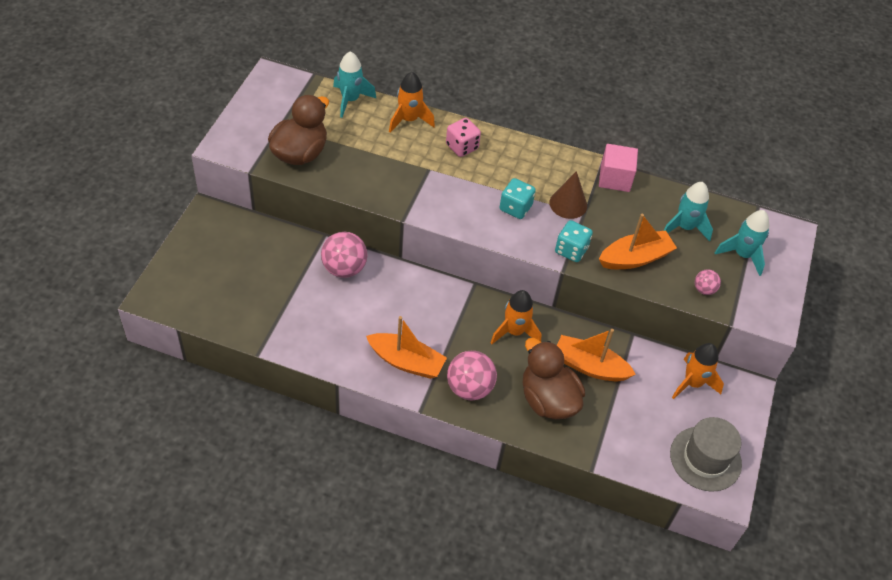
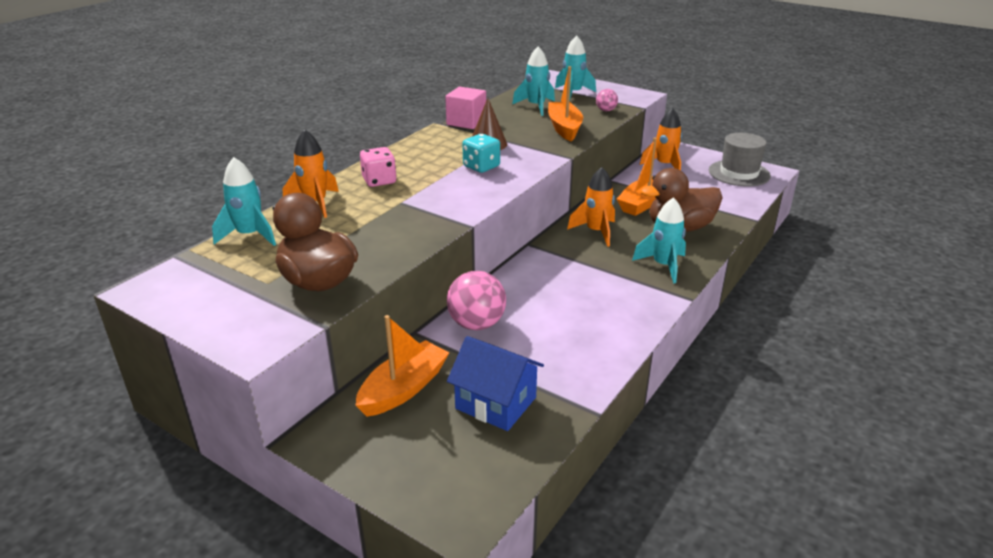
camera: 70 degrees left, 20 degrees down
(257, 295) = (496, 403): none -> blue house
(406, 362) = (625, 298): orange boat -> orange boat (404, 389)
(469, 388) = (663, 266): pink ball -> turquoise rocket
(571, 250) = (546, 150): turquoise dice -> none

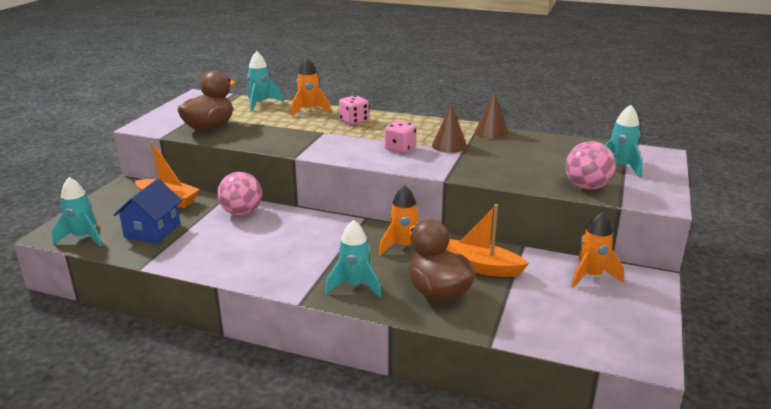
camera: 75 degrees right, 5 degrees down
(466, 122) = (491, 132): pink cube -> brown cone
(481, 166) = (400, 148): turquoise dice -> pink dice
(536, 106) = (560, 154): turquoise rocket -> turquoise rocket (83, 237)
(564, 128) = (515, 171): orange boat -> none
(606, 110) = (587, 187): pink ball -> pink ball, size x1.89
(739, 173) = (618, 332): grey hat -> none

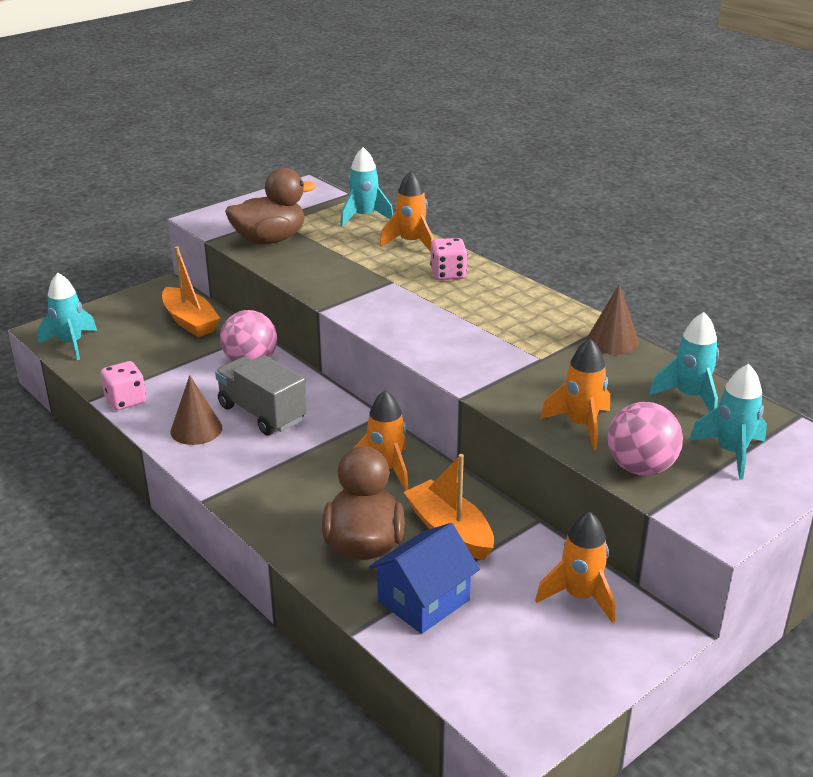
camera: 30 degrees right, 5 degrees up
(152, 230) = (141, 356): blue house -> blue house (423, 600)
(284, 239) = (262, 413): none -> grey truck
(355, 285) = (280, 500): turquoise rocket -> turquoise rocket (689, 397)
(400, 148) = (459, 333): pink dice -> pink dice (126, 400)
(449, 145) = (528, 346): brown cone -> brown cone (196, 429)
(529, 176) = (581, 425): none -> orange rocket

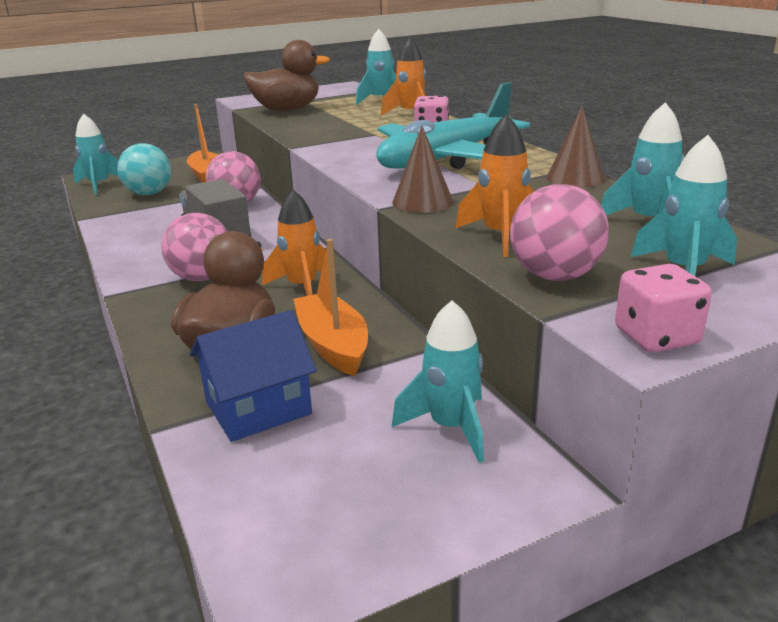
camera: 15 degrees right, 5 degrees down
(126, 400) = (107, 221): pink dice -> pink dice (656, 337)
(141, 354) = (149, 194): none -> turquoise ball
(196, 429) = (148, 244): brown cone -> brown cone (422, 202)
(283, 468) = (202, 278): none -> pink ball
(484, 320) = (445, 159): none -> turquoise plane
(579, 596) = (450, 427): orange rocket -> turquoise rocket

